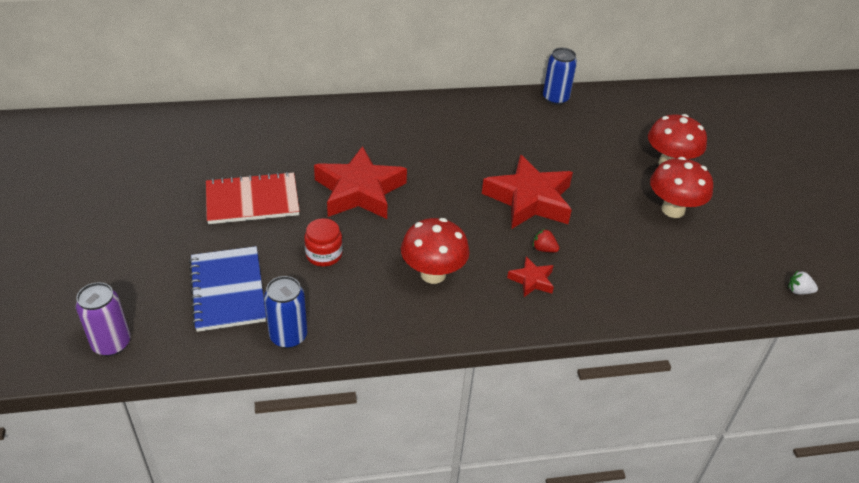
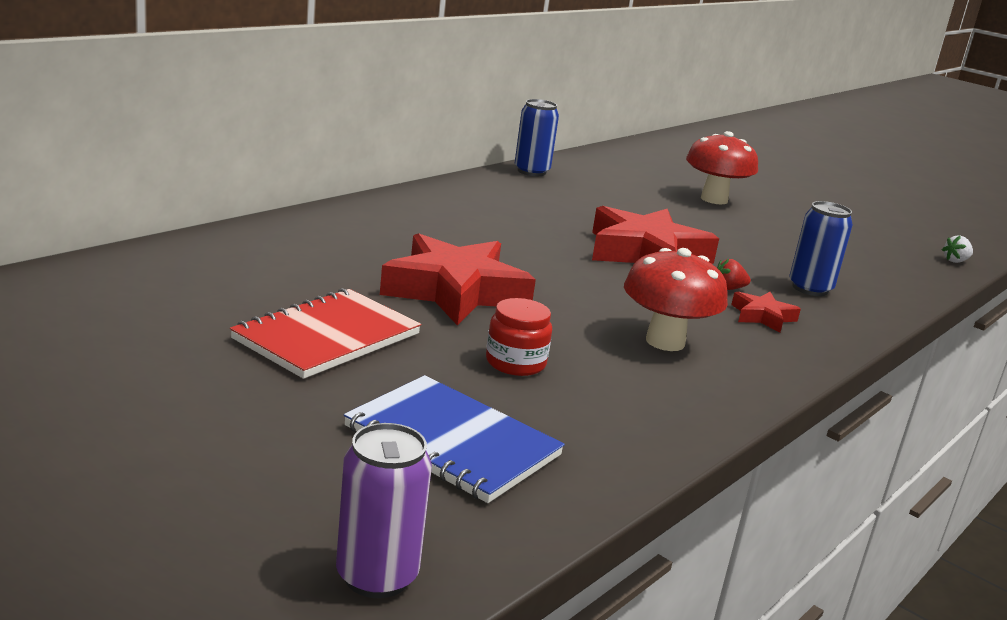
camera: 40 degrees left, 20 degrees down
(288, 336) = (613, 459): blue can -> blue can (810, 288)
(673, 210) = (775, 231): red mushroom -> none

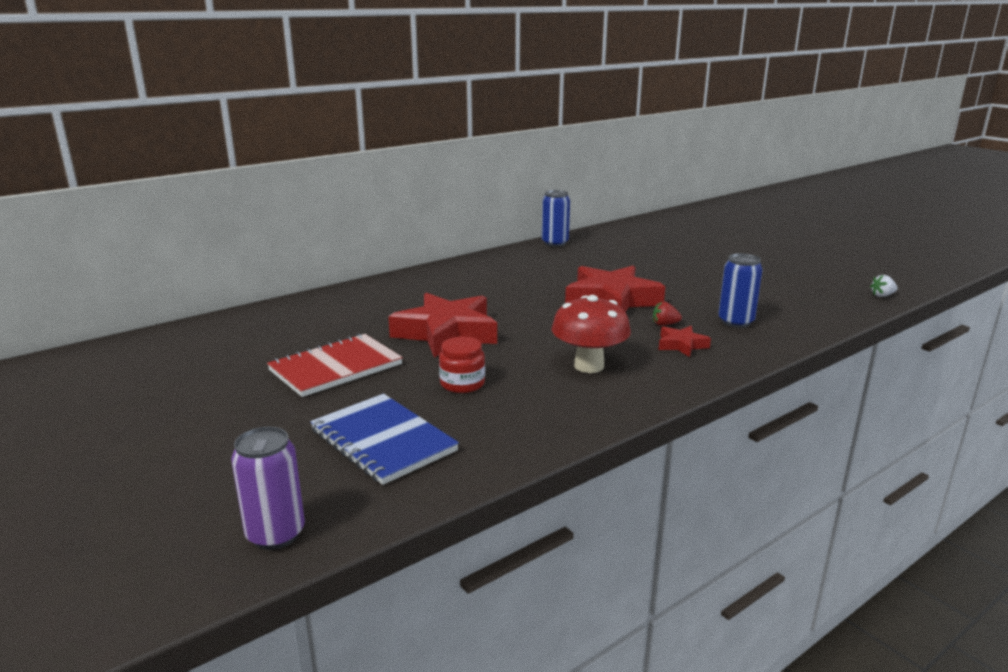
camera: 15 degrees right, 0 degrees up
(714, 199) = (692, 256): red mushroom -> none

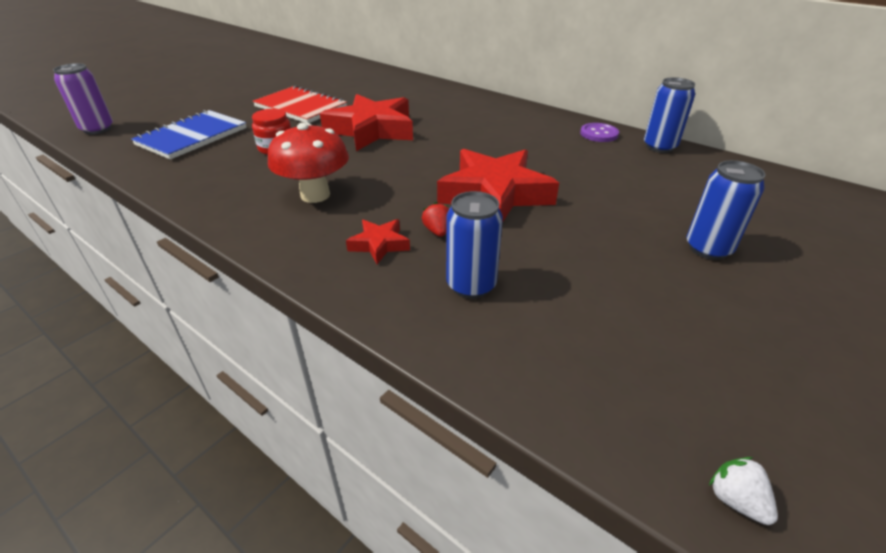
camera: 75 degrees right, 15 degrees up
(520, 254) = (599, 134): none -> purple button
(697, 260) = (708, 249): none -> blue can

